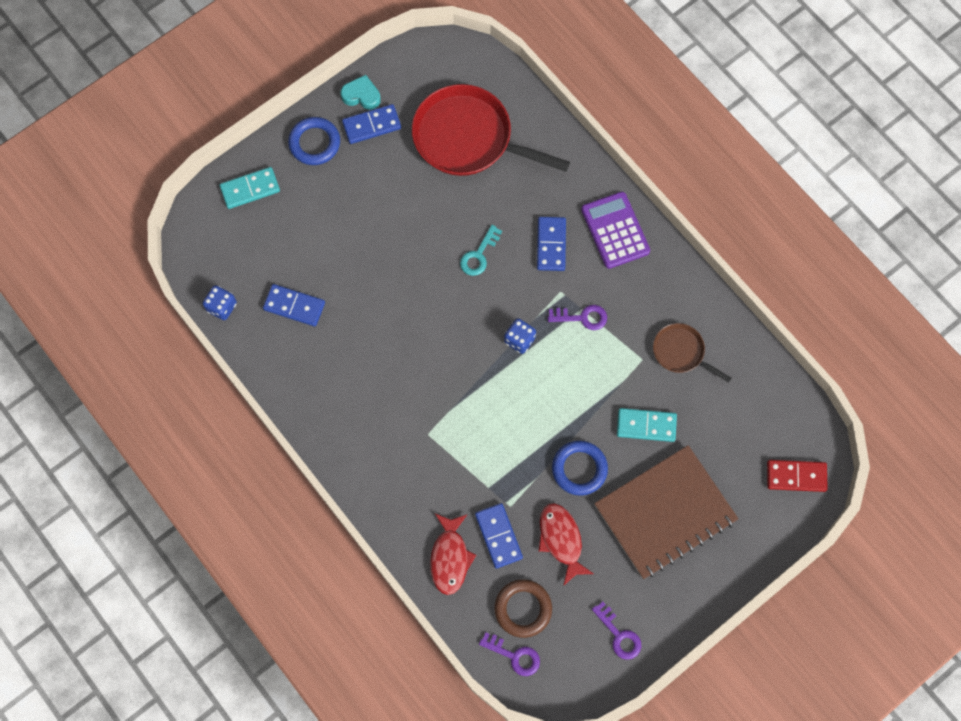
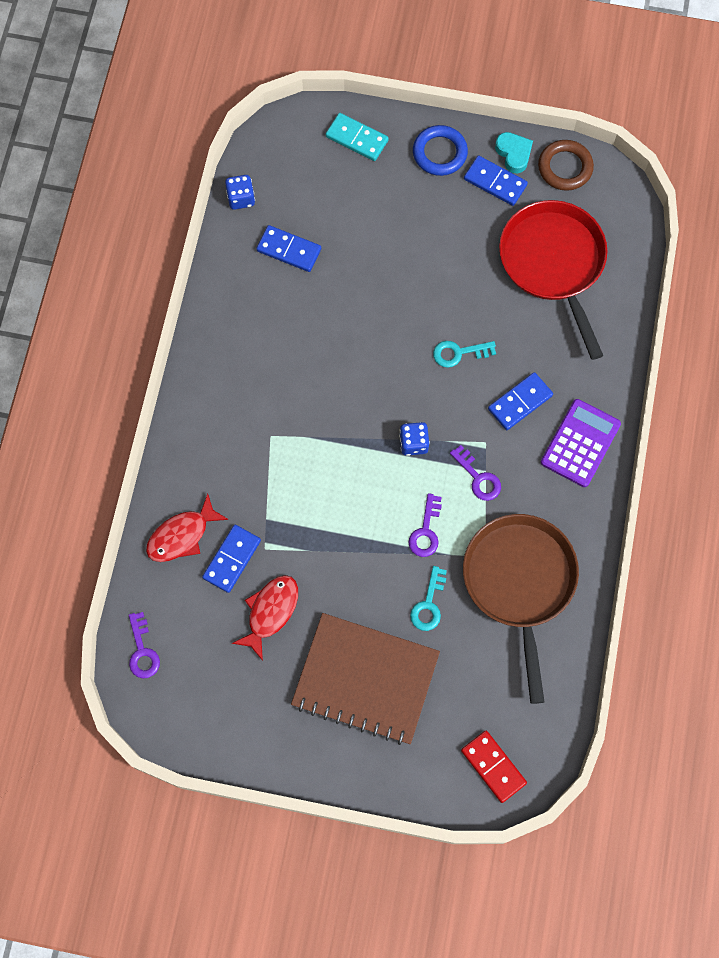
camera: 50 degrees right, 0 degrees up
(294, 306) = (289, 250): blue domino -> blue domino turned 45 degrees counterclockwise
(523, 609) = (187, 627): brown ring -> brown ring (565, 167)
(579, 469) = (344, 579): blue ring -> none
(619, 635) = (228, 723): purple key -> purple key (426, 531)
(646, 426) = (428, 604): turquoise domino -> turquoise key
(681, 352) = (520, 582): brown pan -> brown pan, size x2.00

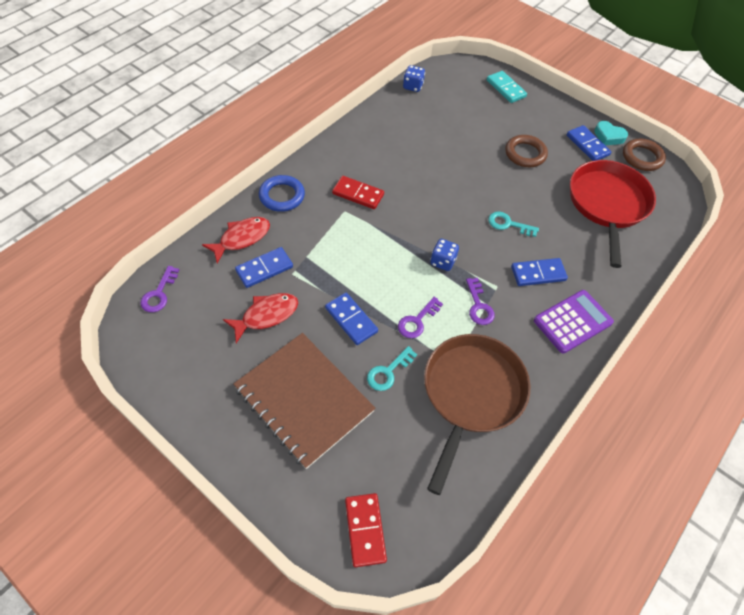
camera: 25 degrees right, 15 degrees down
(182, 535) = (242, 238): red fish -> red fish turned 150 degrees clockwise
(272, 404) = (358, 194): none -> red domino
(289, 250) = (426, 122): blue domino -> blue domino (351, 320)
(429, 236) = (525, 154): none -> brown ring
(439, 153) = (557, 116): blue ring -> blue ring (282, 196)
(513, 154) = (608, 136): turquoise heart -> turquoise heart turned 120 degrees clockwise

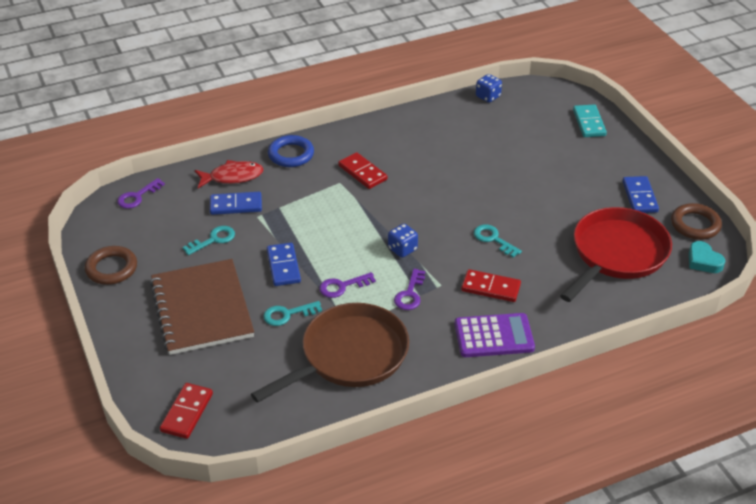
camera: 30 degrees right, 15 degrees down
(266, 315) = (213, 240): red fish -> turquoise key
(525, 154) = (561, 186): brown ring -> brown ring (111, 268)
(538, 273) = (490, 288): blue domino -> red domino
(608, 136) = (672, 195): turquoise heart -> turquoise heart (703, 261)

